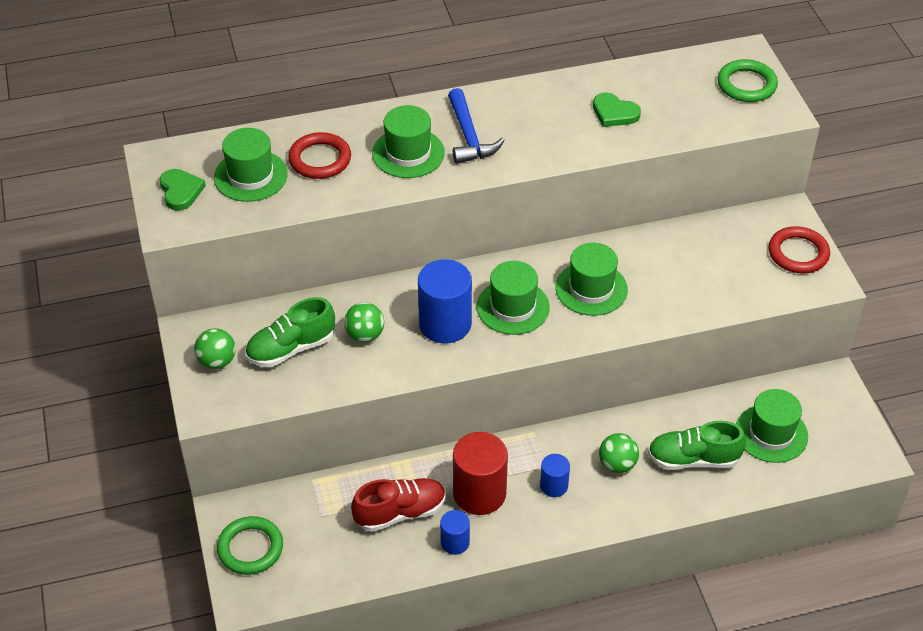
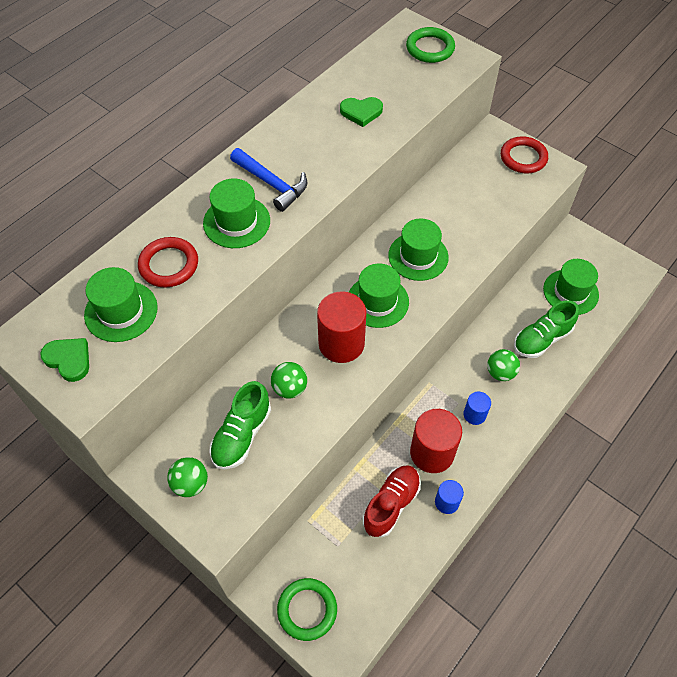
camera: 35 degrees left, 10 degrees up
(445, 324) = (341, 343): blue cylinder -> red cylinder

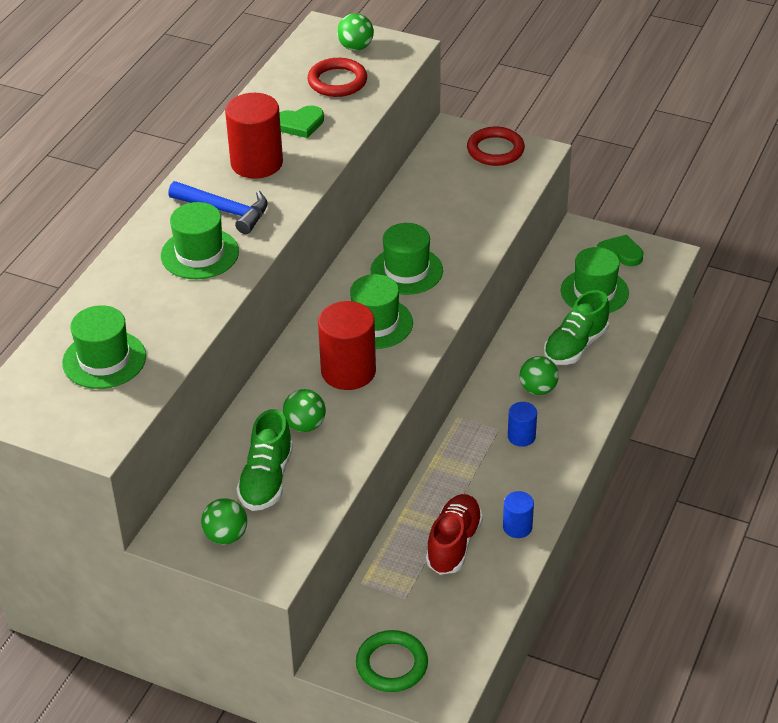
camera: 15 degrees left, 15 degrees down
(69, 359) = (65, 413): green heart -> green heart (620, 253)
(169, 265) = (139, 308): red ring -> red ring (337, 81)
(430, 48) = (355, 47): green ring -> green ball
(432, 453) = (484, 484): red cylinder -> red cylinder (256, 163)

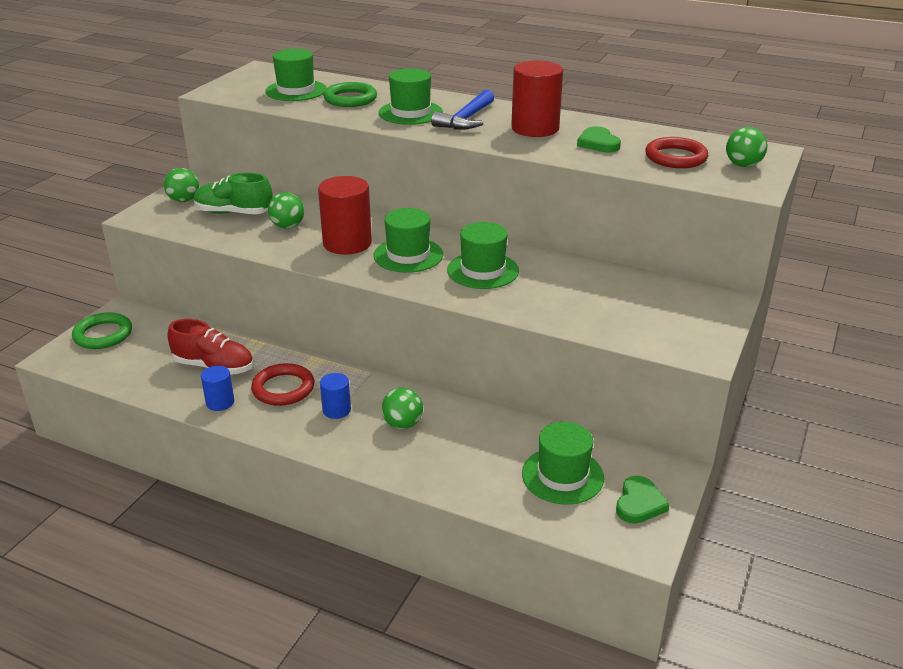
camera: 90 degrees right, 10 degrees down
(144, 307) = (350, 99): none -> green ring
(495, 150) = (699, 325): red ring -> red ring (283, 388)
(575, 346) = (468, 454): green shoe -> none

